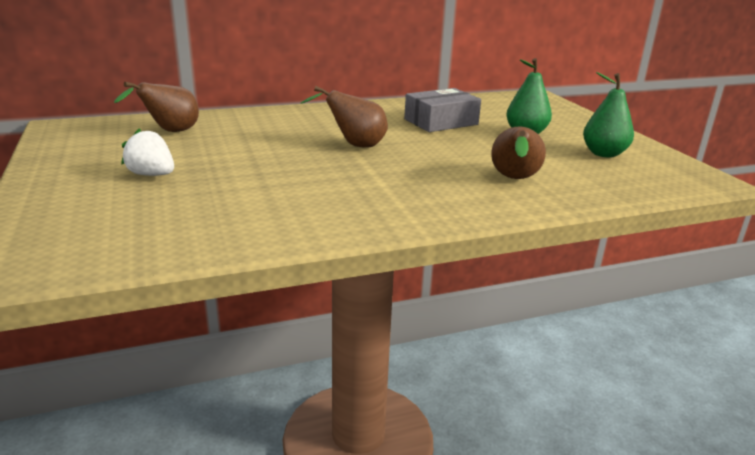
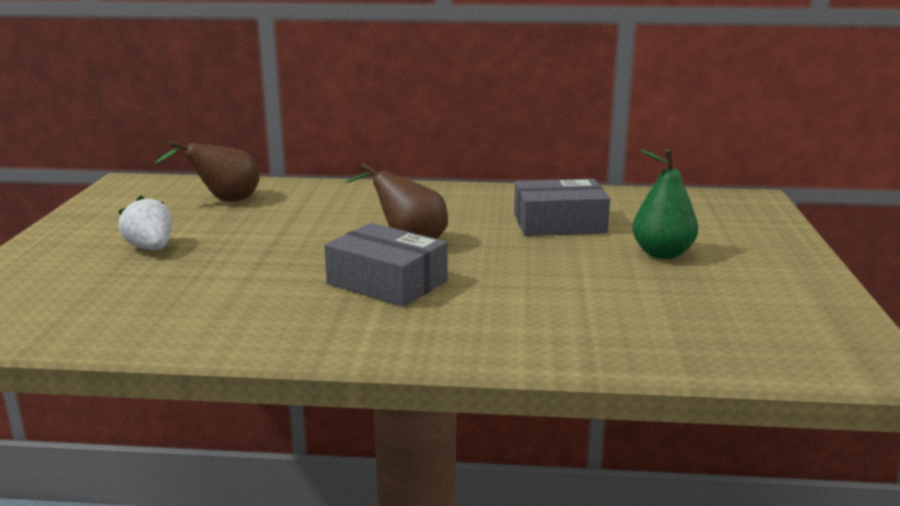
camera: 25 degrees right, 5 degrees down
(375, 174) = (387, 282): none -> grey box
(514, 179) = (559, 316): brown pear -> none
(604, 154) = (745, 299): green pear -> none

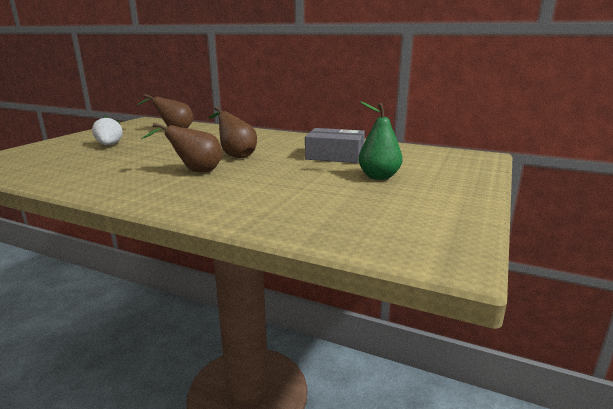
camera: 20 degrees right, 0 degrees up
(387, 282) = (195, 171): grey box -> brown pear

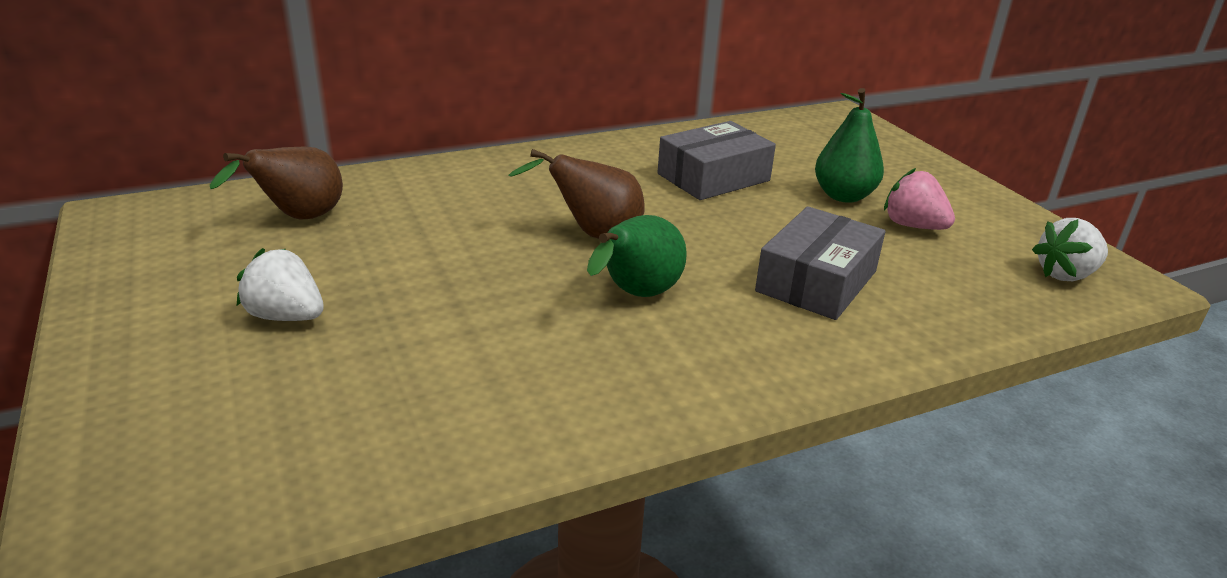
camera: 50 degrees left, 10 degrees up
(195, 171) = (636, 295): brown pear -> green pear
(268, 192) = (816, 281): none -> grey box
(381, 195) = (913, 226): none -> pink strawberry
(414, 241) = (1065, 275): none -> white strawberry

